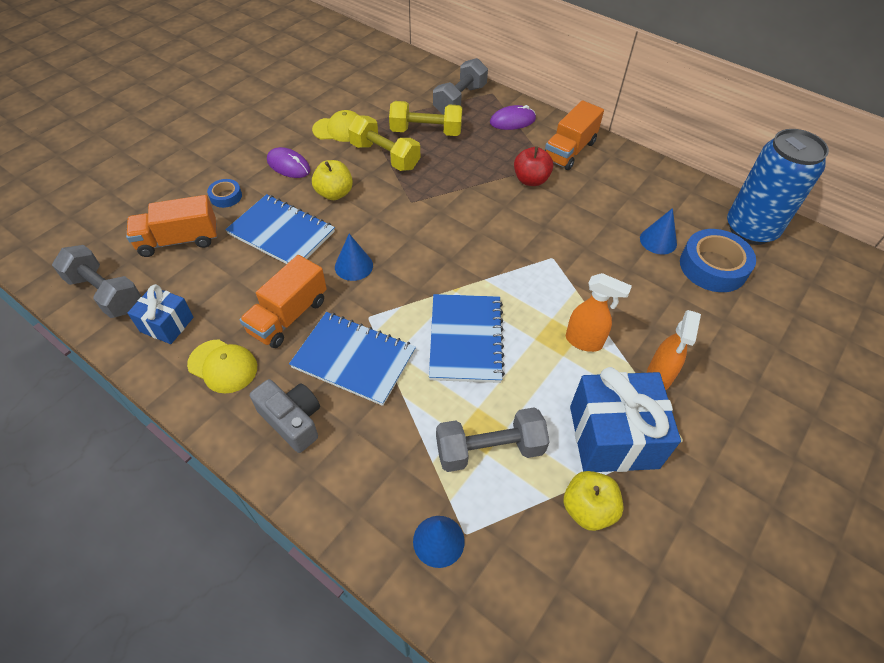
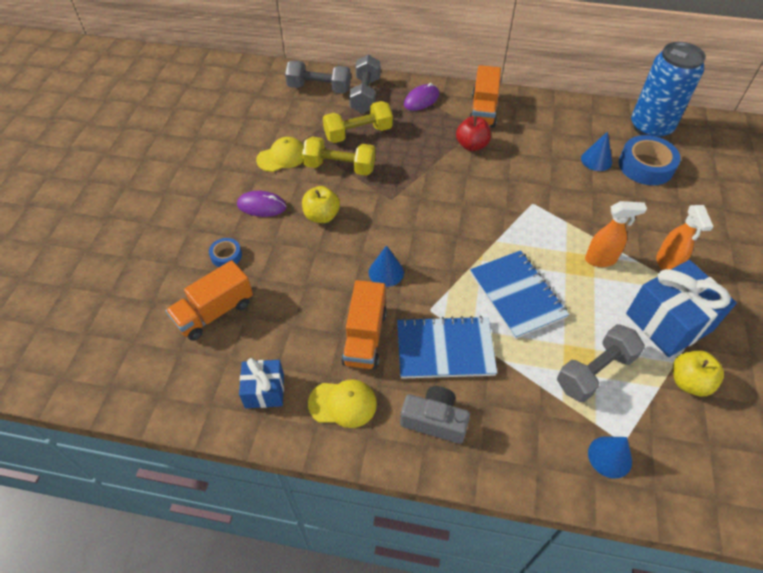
camera: 25 degrees left, 0 degrees up
(105, 293) = (183, 389): grey dumbbell -> grey dumbbell (319, 88)
(281, 233) = (303, 268): blue notebook -> none

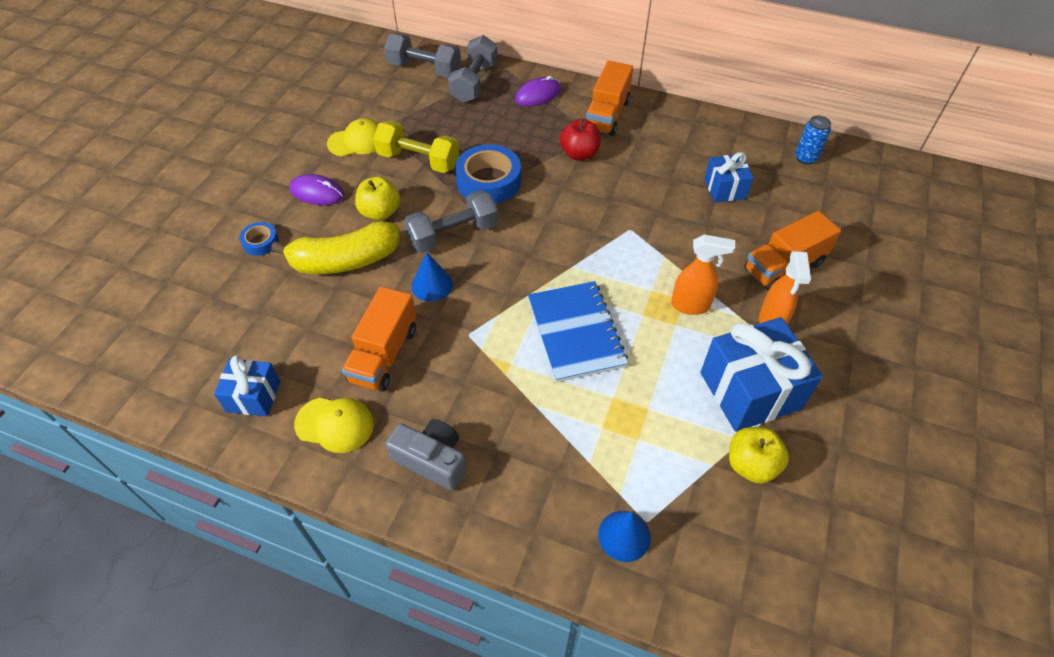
camera: 10 degrees right, 0 degrees up
(214, 312) = (227, 302): orange truck -> orange truck (784, 266)
(305, 261) = (345, 260): none -> yellow banana
(358, 133) = (452, 125): yellow dumbbell -> none
(445, 349) = (471, 381): blue notebook -> none
(595, 372) = (639, 434): grey dumbbell -> grey dumbbell (453, 234)
(596, 160) = (724, 189): blue cone -> blue gift
(646, 166) = (784, 203): blue tape -> blue tape (488, 181)
(650, 127) = (805, 158): blue can -> blue can, size x0.44

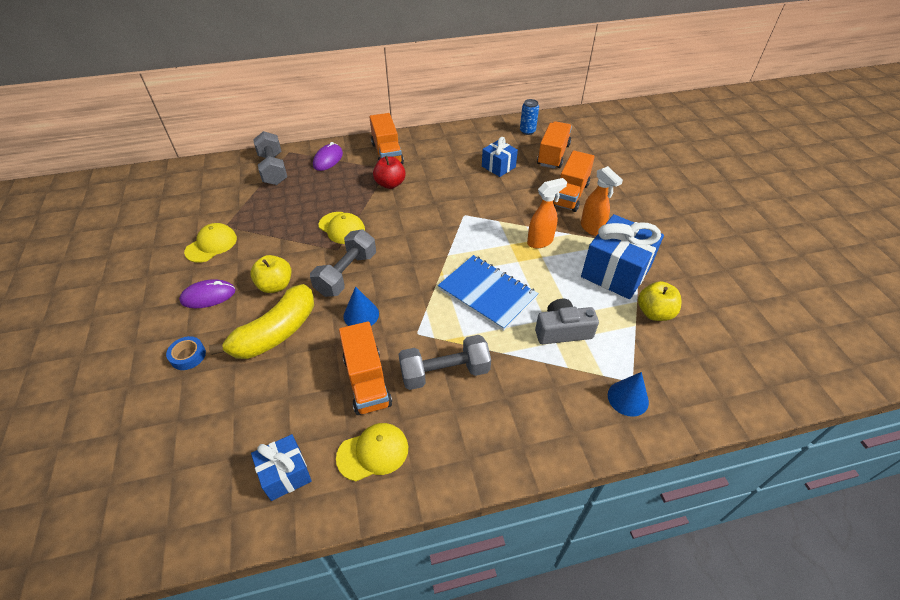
camera: 35 degrees left, 5 degrees down
(418, 160) = (275, 237): yellow dumbbell -> none
(424, 69) = (225, 175): grey dumbbell -> grey dumbbell (444, 372)
(432, 460) = (467, 431): grey camera -> grey camera (562, 331)
(488, 181) = (342, 228): blue tape -> yellow cap
(810, 205) = (553, 155): none -> orange truck

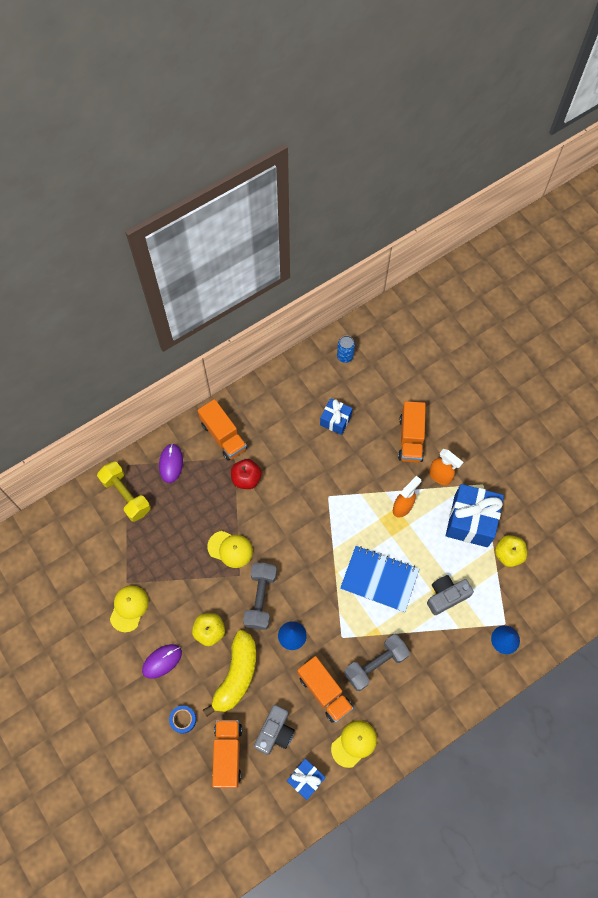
camera: 20 degrees left, 20 degrees up
(273, 169) = (126, 495): grey dumbbell -> yellow dumbbell
(282, 404) = (275, 732): none -> grey camera
(553, 155) = (380, 386): orange truck -> orange truck (227, 754)

